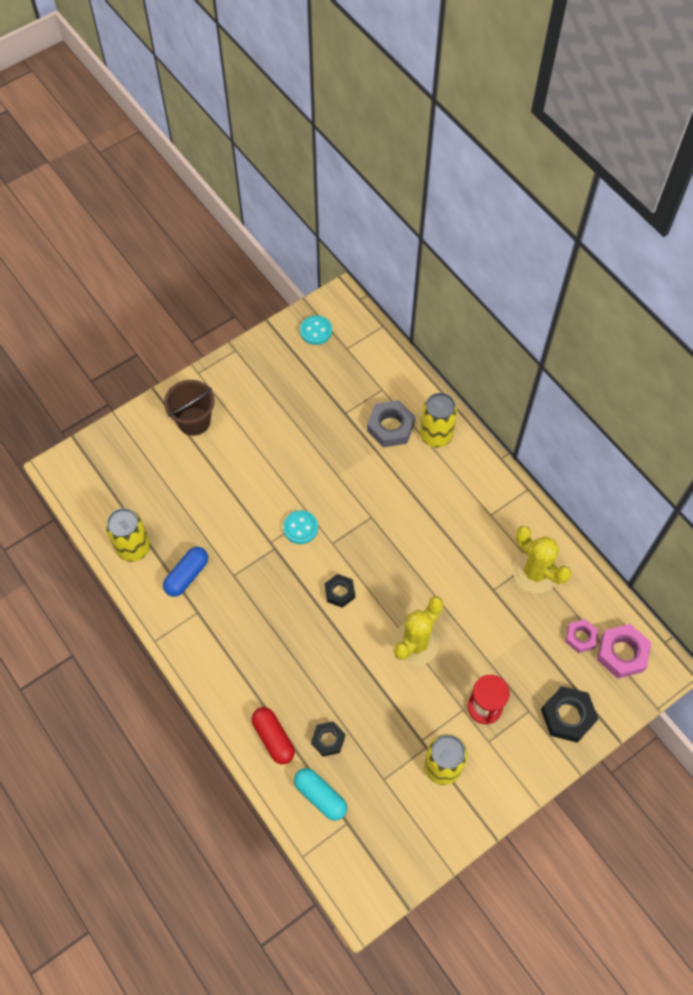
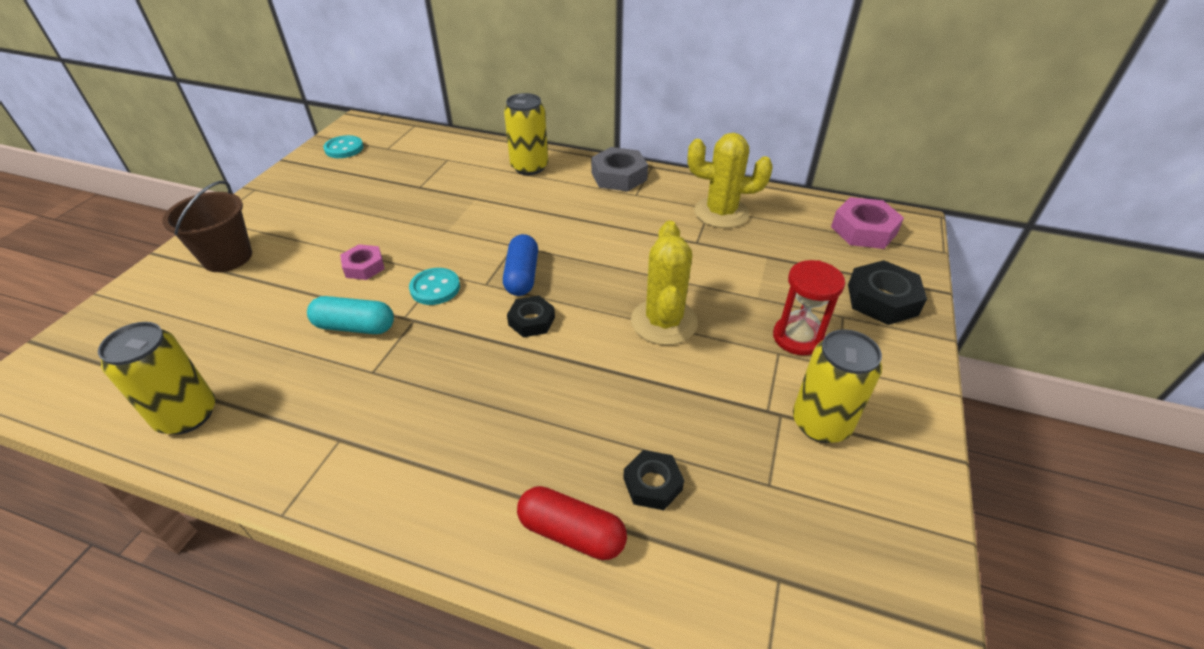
camera: 35 degrees left, 20 degrees down
(187, 575) = (297, 405): blue capsule -> blue capsule (522, 276)
(320, 796) = (708, 568): turquoise capsule -> turquoise capsule (355, 327)
(390, 427) = (477, 178): grey nut -> grey nut (619, 176)
(580, 637) = (816, 237): pink nut -> pink nut (364, 266)

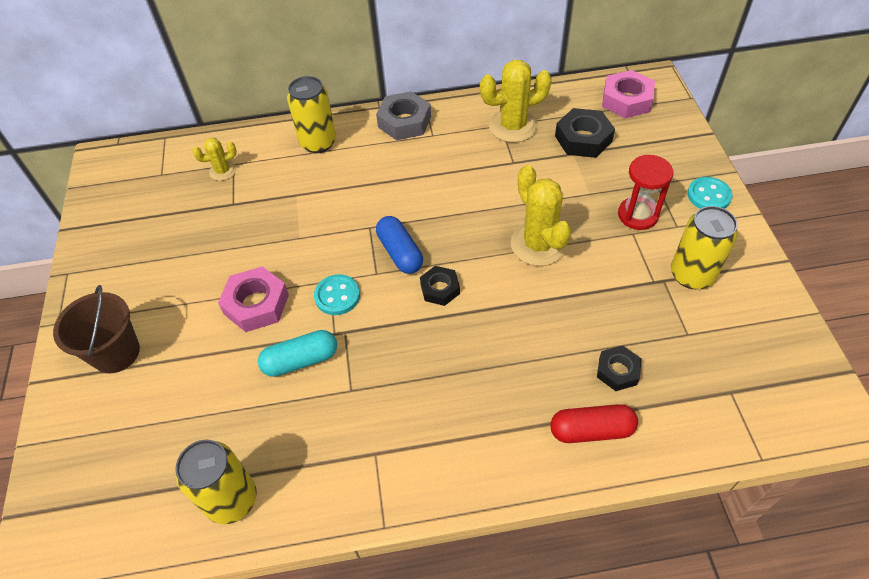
camera: 25 degrees left, 10 degrees up
(344, 148) = (116, 192): turquoise button -> turquoise button (708, 195)
(364, 266) = (256, 304): pink nut -> pink nut, size x1.60
(434, 161) = (223, 171): none -> yellow cactus
(882, 299) = (673, 158): black nut -> black nut (583, 139)

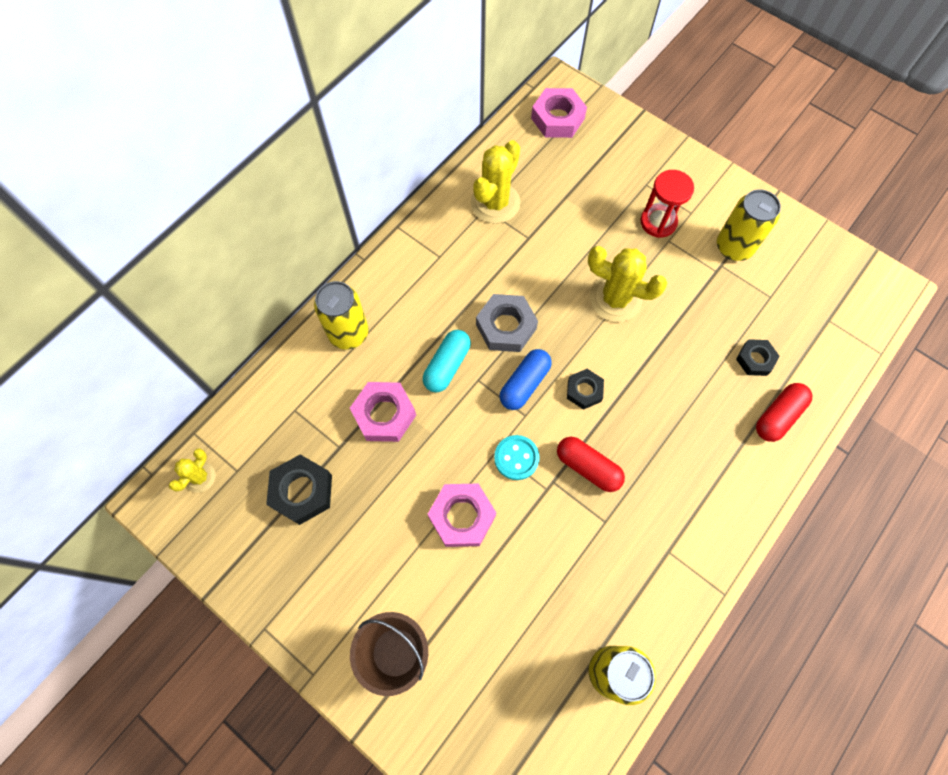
camera: 45 degrees left, 15 degrees up
(223, 171) = (293, 424): yellow cactus -> yellow cactus (200, 477)
(283, 204) = (384, 414): none -> pink nut
(301, 360) = (546, 531): turquoise capsule -> turquoise capsule (447, 366)
(382, 342) = (588, 467): none -> red capsule
(400, 253) = (524, 384): blue capsule -> blue capsule turned 75 degrees counterclockwise
(404, 122) = (402, 259): grey nut -> grey nut (506, 327)
(583, 139) = (559, 178): black nut -> black nut (302, 491)
(708, 195) = (689, 170): turquoise button -> none

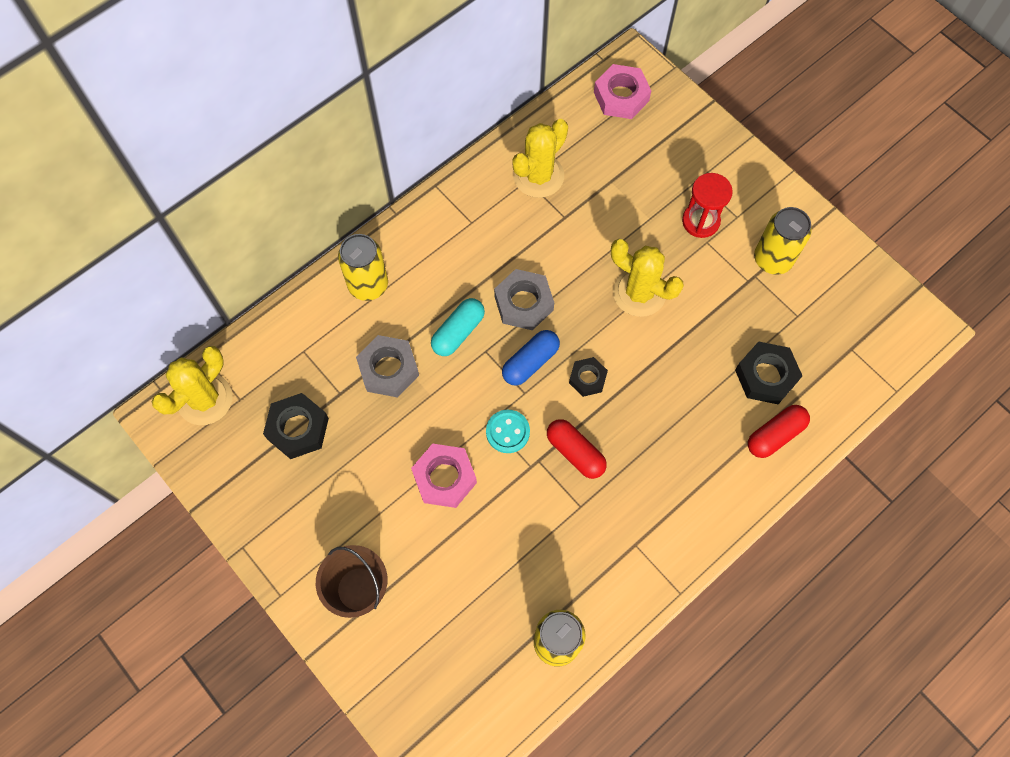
camera: 10 degrees right, 0 degrees up
(200, 477) = (205, 399): yellow cactus -> yellow cactus, size x1.85
(384, 414) = (388, 369): pink nut -> grey nut
(755, 359) = (766, 376): black nut -> black nut, size x1.60

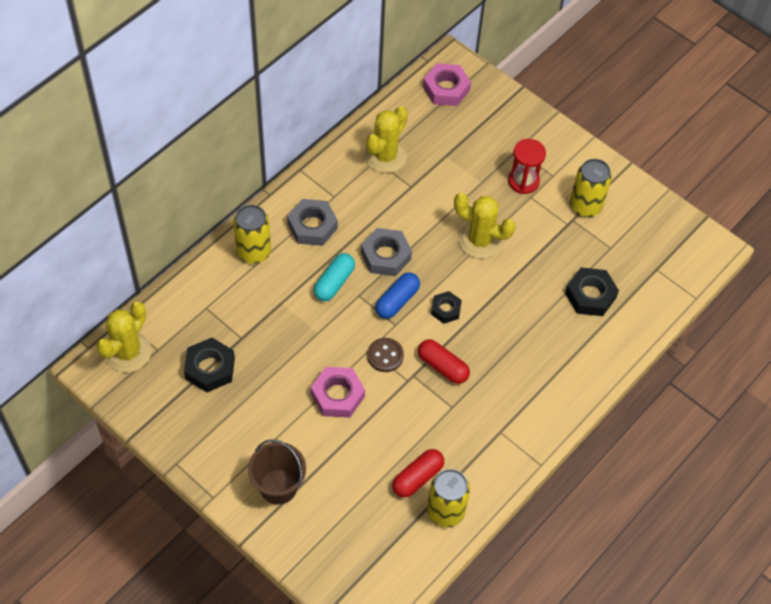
camera: 10 degrees left, 10 degrees down
(388, 369) = (280, 316): grey nut -> grey nut (312, 226)
(507, 432) = (385, 356): turquoise button -> brown button
(775, 435) = (603, 339): red capsule -> red capsule (417, 477)

